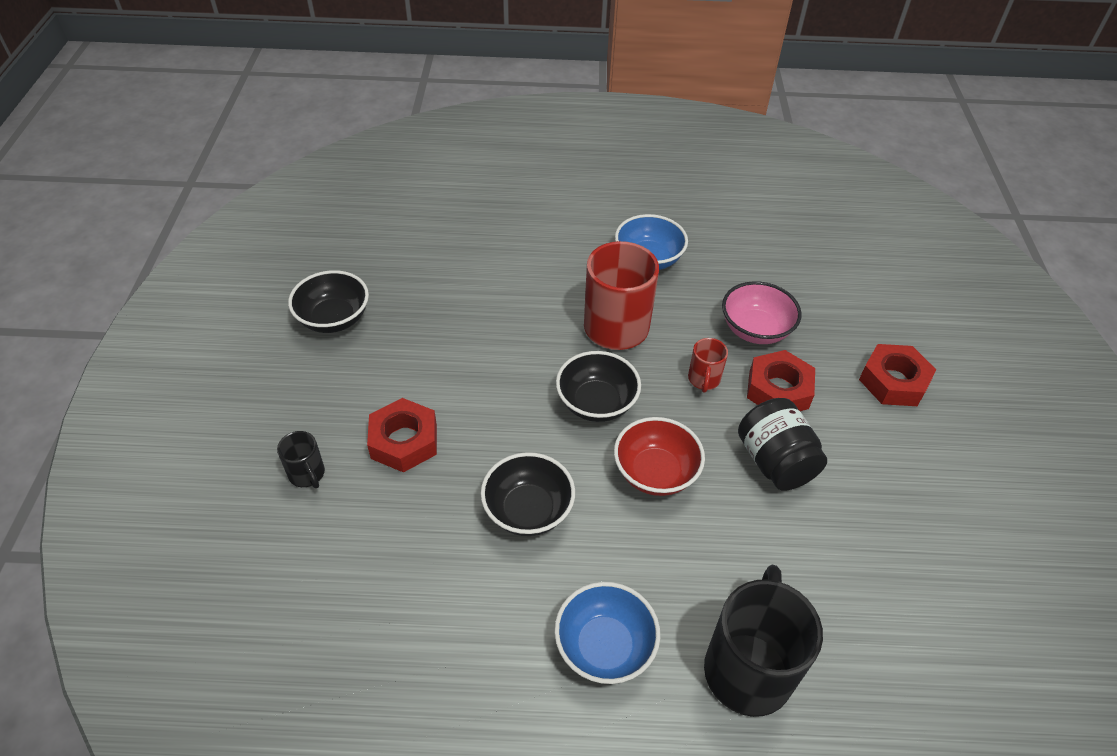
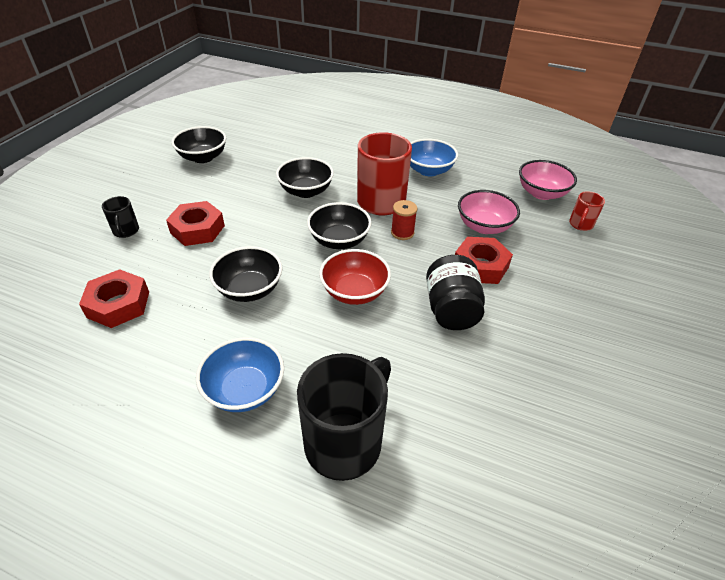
camera: 20 degrees right, 5 degrees down
(511, 337) = (306, 191): none -> black bowl
(666, 368) = (402, 233): none -> red spool
(703, 380) = (426, 246): red mug -> red mug (580, 225)
(798, 259) = (541, 193): none -> pink bowl
(893, 381) = (579, 284): red nut -> red nut (118, 304)

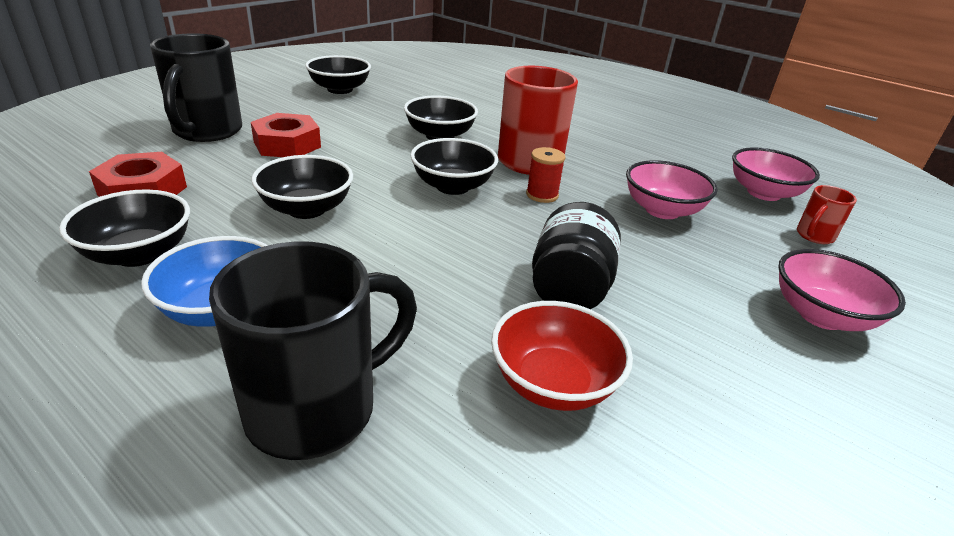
camera: 15 degrees right, 10 degrees down
(126, 231) = (206, 132): black mug -> black mug, size x2.11
(157, 362) = (139, 254): none -> black bowl
(354, 292) = (441, 240): red bowl -> red bowl (553, 383)
(428, 170) = (609, 144): blue bowl -> none
(480, 266) = (637, 250): red nut -> none
(598, 289) = (821, 315): none -> pink bowl

